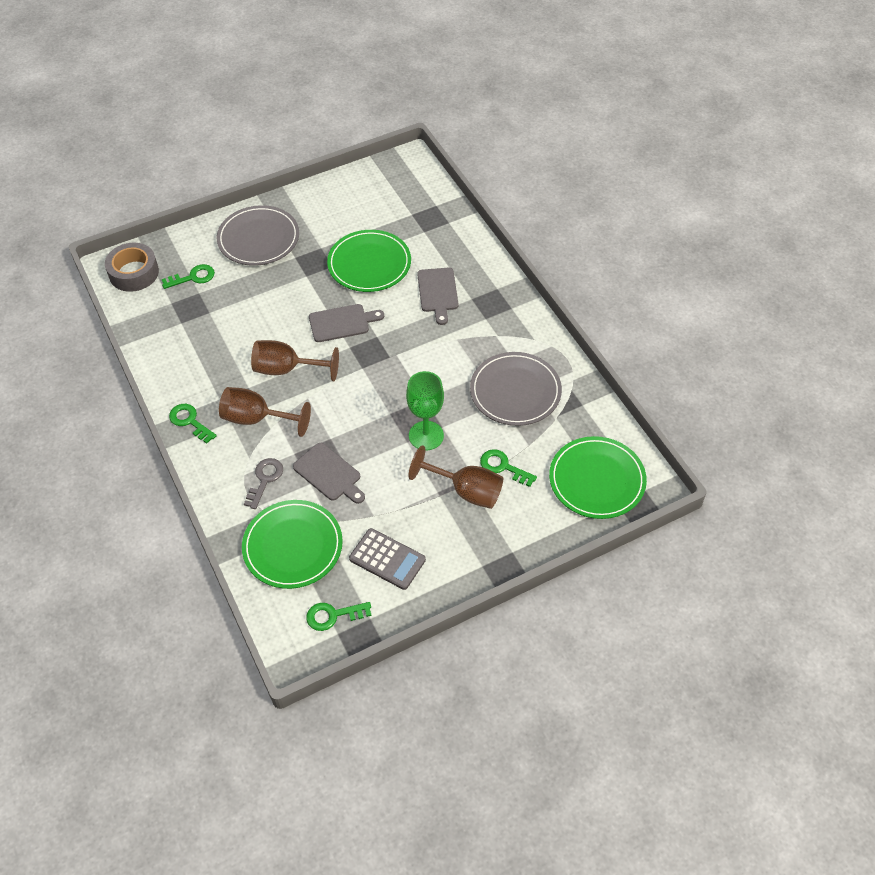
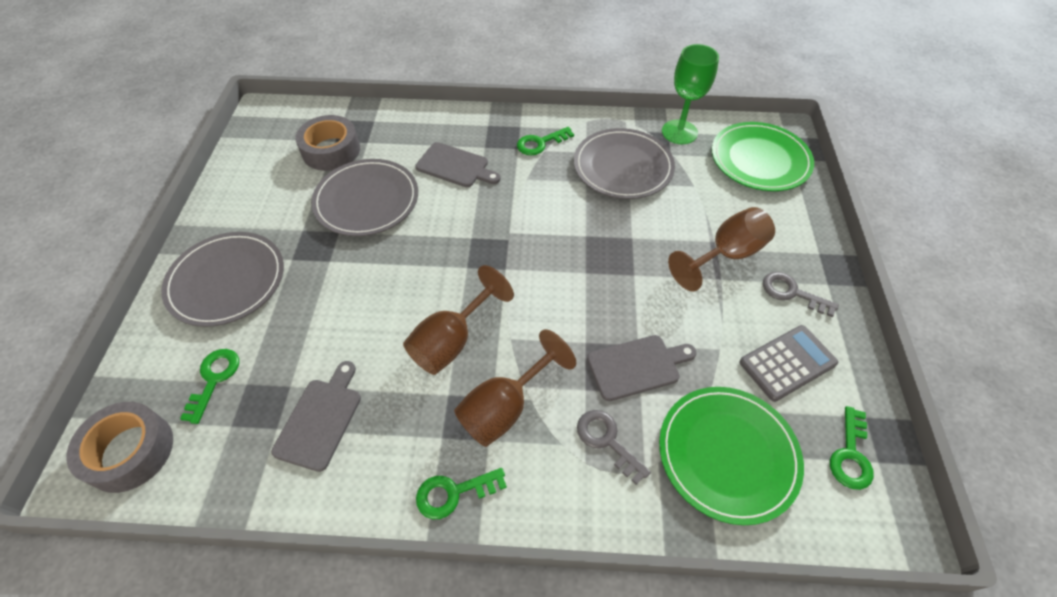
camera: 60 degrees left, 0 degrees up
(342, 323) = (427, 258): grey cutting board -> grey cutting board (320, 419)
(369, 264) = (366, 200): green plate -> grey plate
(401, 218) = (331, 150): none -> grey tape
(426, 435) = (635, 255): green goblet -> green goblet (679, 132)
(456, 544) = (792, 293): none -> grey key
(503, 467) = (710, 214): green key -> green key (540, 143)

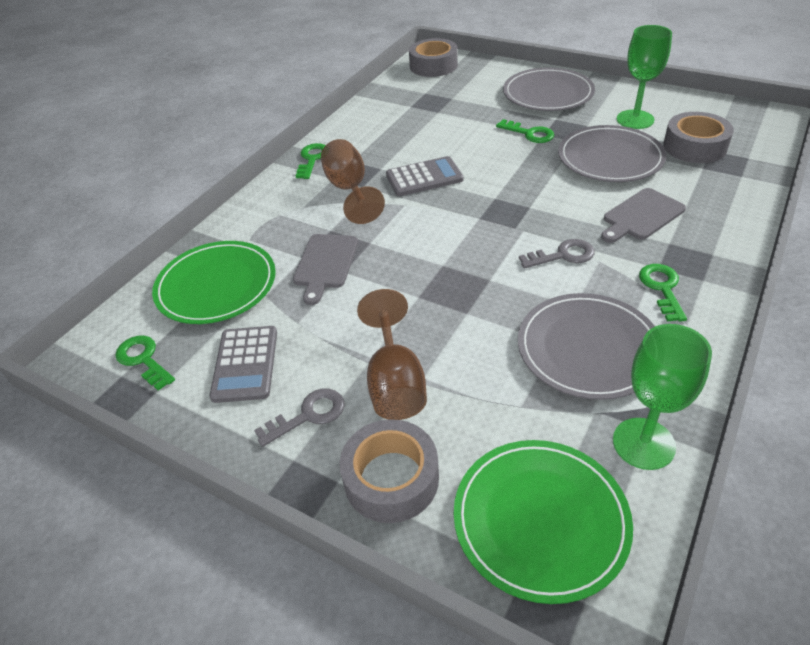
camera: 120 degrees right, 10 degrees down
(214, 379) = (463, 88): green key -> green key (529, 133)
(284, 196) = (635, 119): none -> green goblet
(320, 419) = (404, 120): grey cutting board -> none
(452, 340) = (424, 177): brown goblet -> grey calculator
(607, 441) = (283, 229): grey key -> grey key (562, 255)
(794, 228) = (391, 479): none -> grey tape

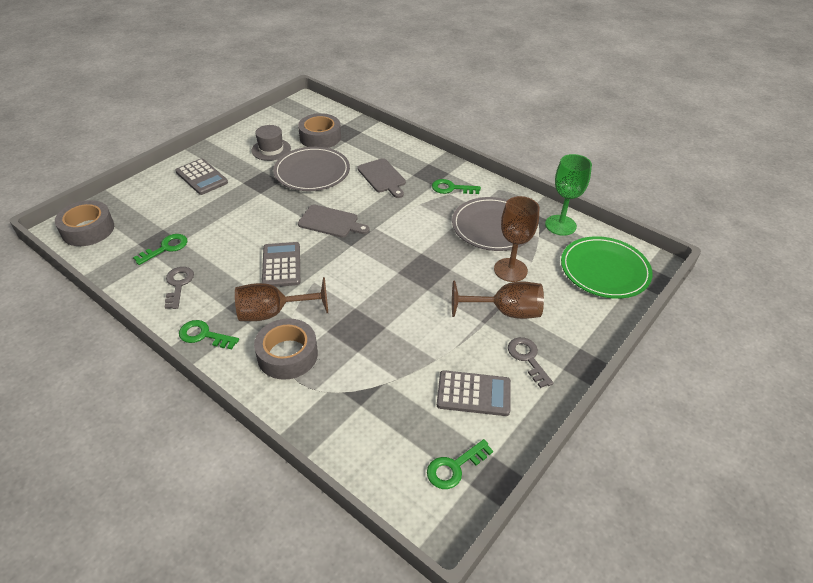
camera: 85 degrees left, 0 degrees up
(216, 285) = (373, 414): green plate -> none
(325, 264) = (371, 337): grey cutting board -> grey cutting board (331, 222)
(391, 479) = (579, 323): grey tape -> grey tape (287, 355)
(490, 380) = (510, 270): none -> brown goblet
(529, 133) = (255, 199): green key -> green key (165, 248)
(548, 94) = (202, 177): grey plate -> grey calculator
(562, 255) = (408, 217): grey key -> grey key (178, 285)
(635, 119) = (271, 149): green goblet -> grey hat

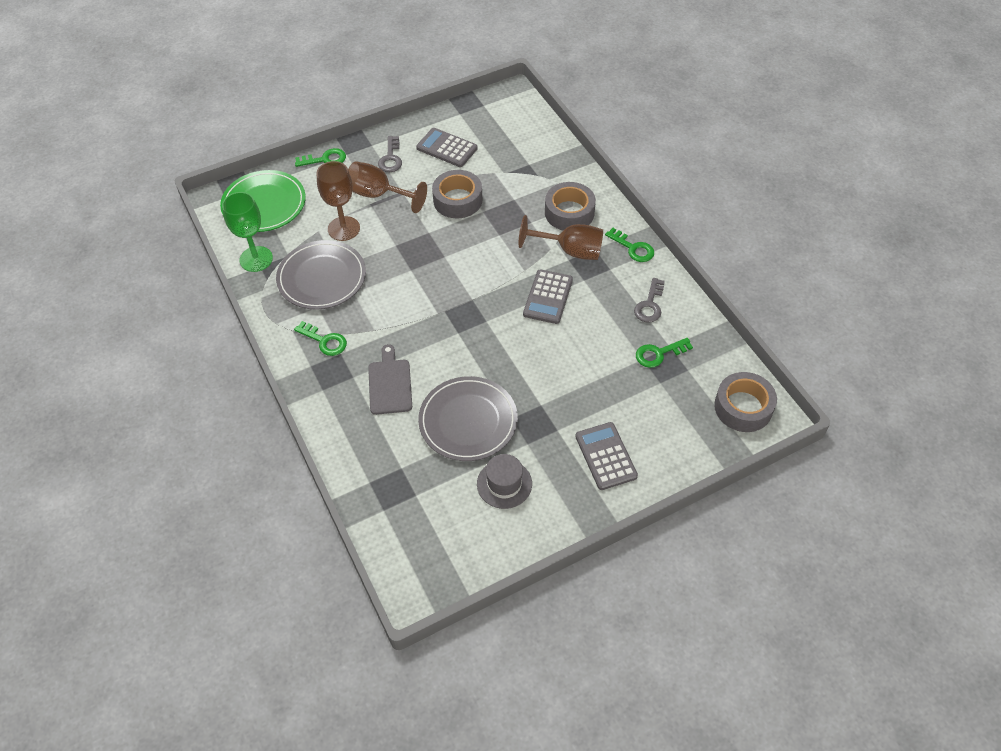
camera: 155 degrees left, 10 degrees up
(320, 137) = (429, 488): grey tape -> grey tape (457, 200)
(331, 222) = (479, 335): grey cutting board -> none
(455, 467) = (487, 115): green key -> green key (325, 159)

